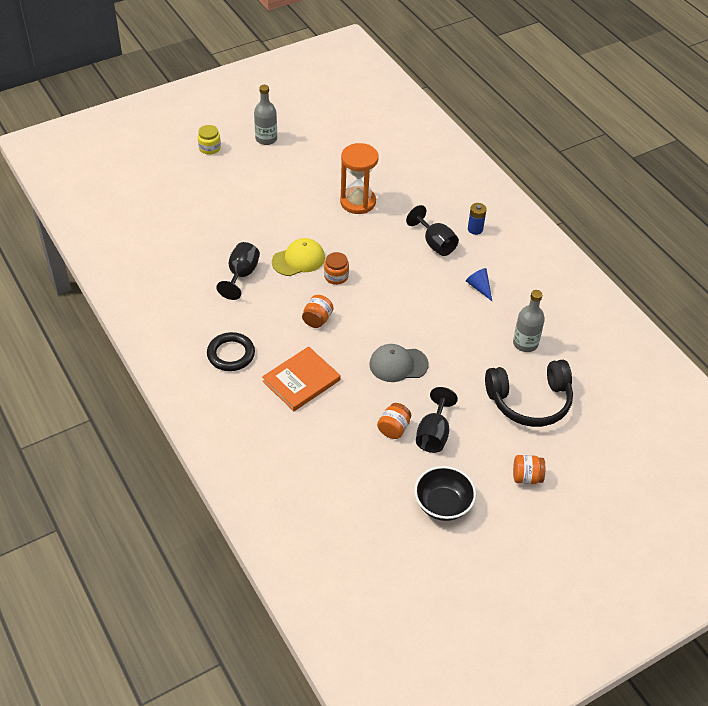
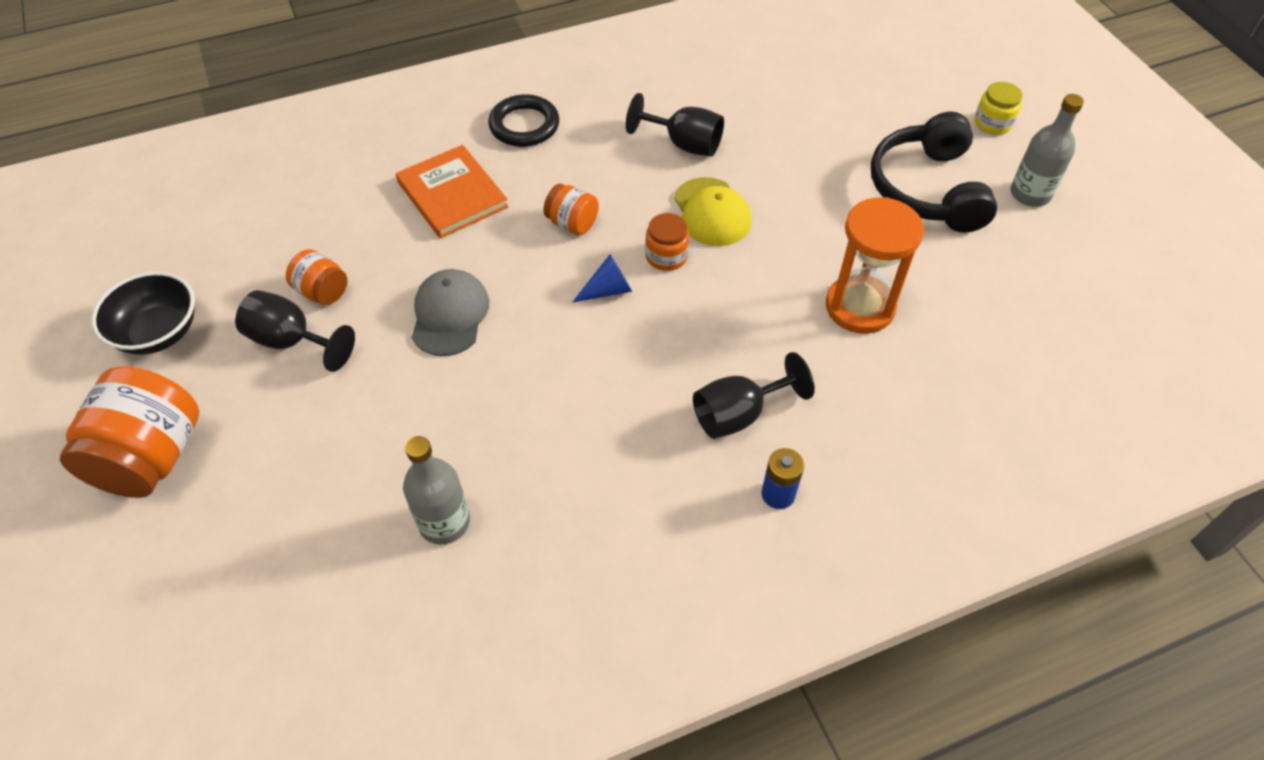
camera: 100 degrees right, 5 degrees up
(479, 287) = (608, 470): blue cone -> blue cone (608, 290)
(526, 477) = (151, 457): orange jar -> orange jar, size x1.95
(530, 401) = (305, 498): black headphones -> black headphones (927, 189)

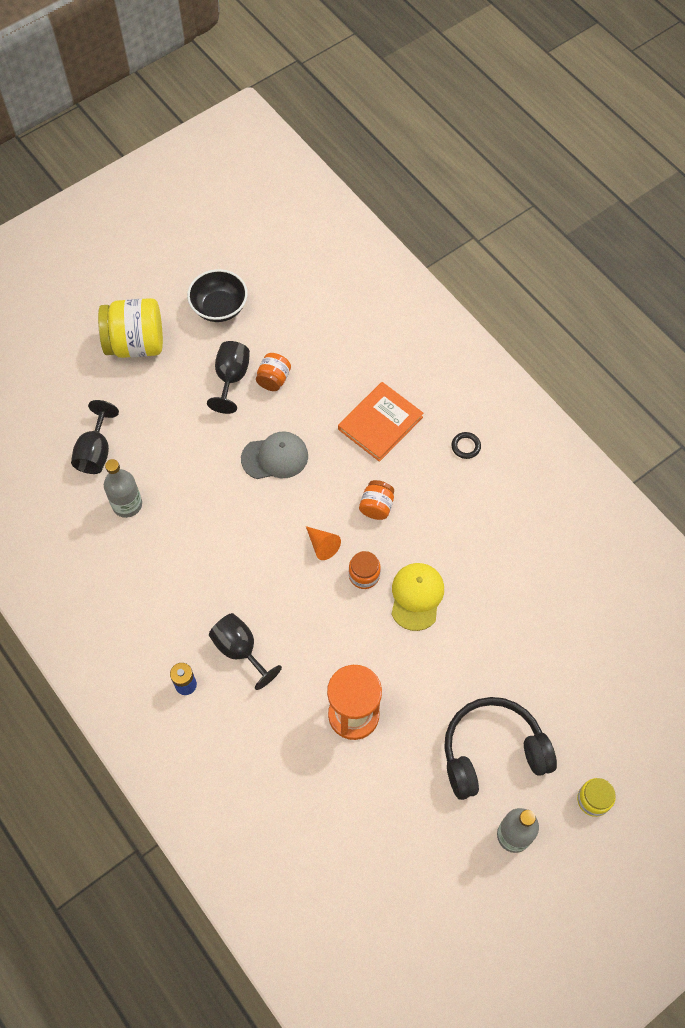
camera: 75 degrees right, 10 degrees up
(151, 457) = (136, 344): orange jar -> yellow jar
(524, 125) = (465, 446): black ring -> black ring, size x0.54
(608, 290) = (322, 545): blue cone -> orange cone
(684, 144) = (483, 561): black goblet -> black goblet (96, 452)
(712, 212) = (416, 596): yellow cap -> yellow cap turned 135 degrees clockwise

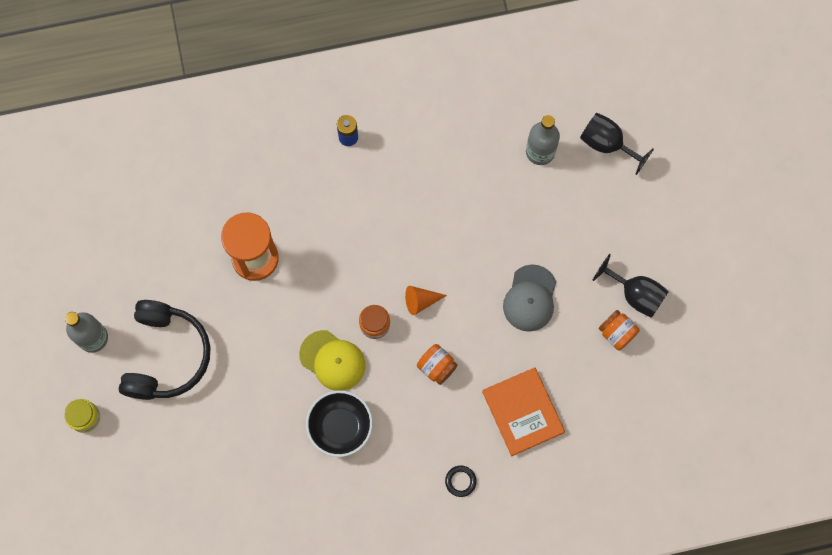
camera: 115 degrees right, 10 degrees up
(136, 344) = (713, 222): yellow jar -> none
(219, 307) = (724, 316): black bowl -> black bowl (340, 427)
(240, 650) = (357, 191): black goblet -> none

